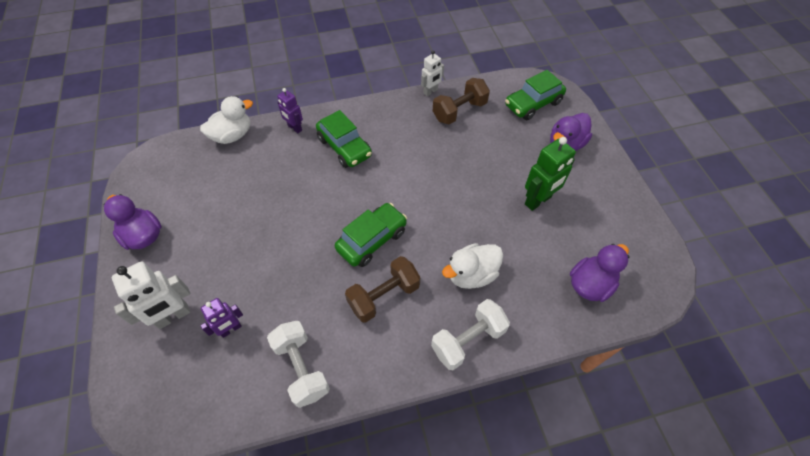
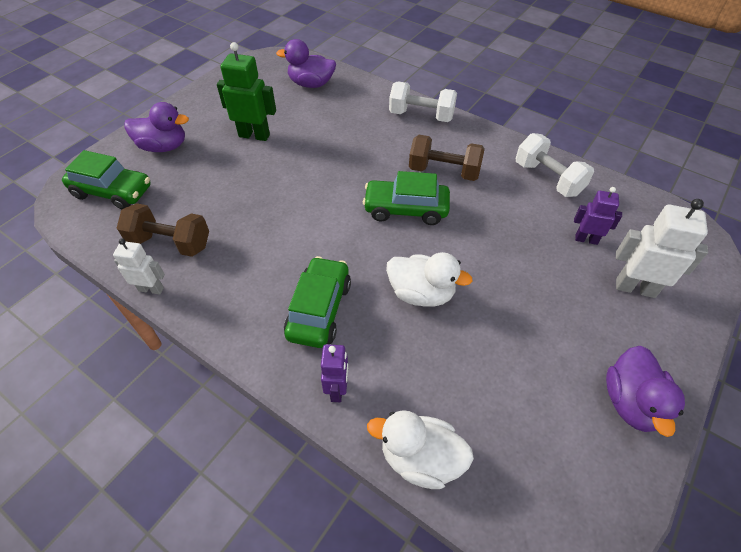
camera: 130 degrees left, 5 degrees down
(301, 368) = (548, 179): white dumbbell -> white dumbbell turned 60 degrees counterclockwise
(471, 274) = (369, 137): white duck -> white duck (421, 293)

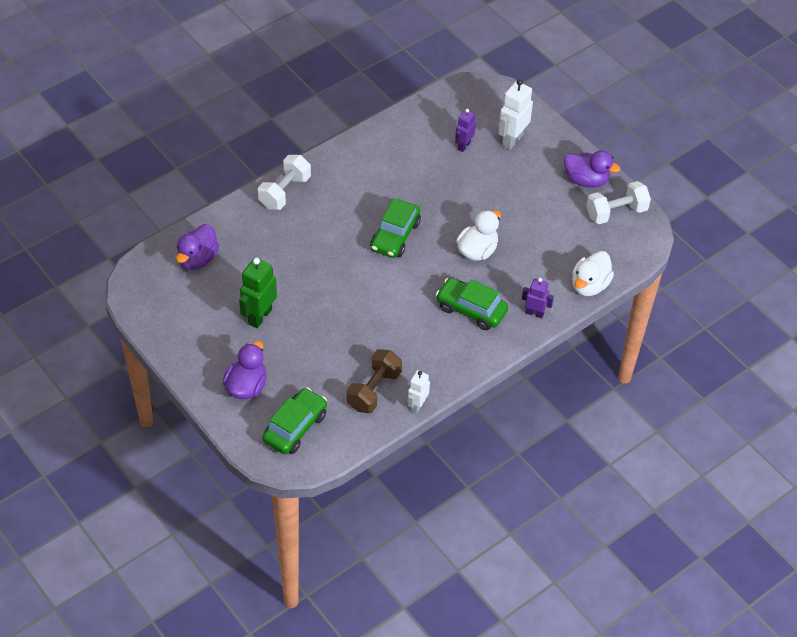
camera: 75 degrees left, 0 degrees up
(444, 171) = (362, 200): brown dumbbell -> none
(548, 179) = (397, 141): white dumbbell -> white dumbbell (616, 212)

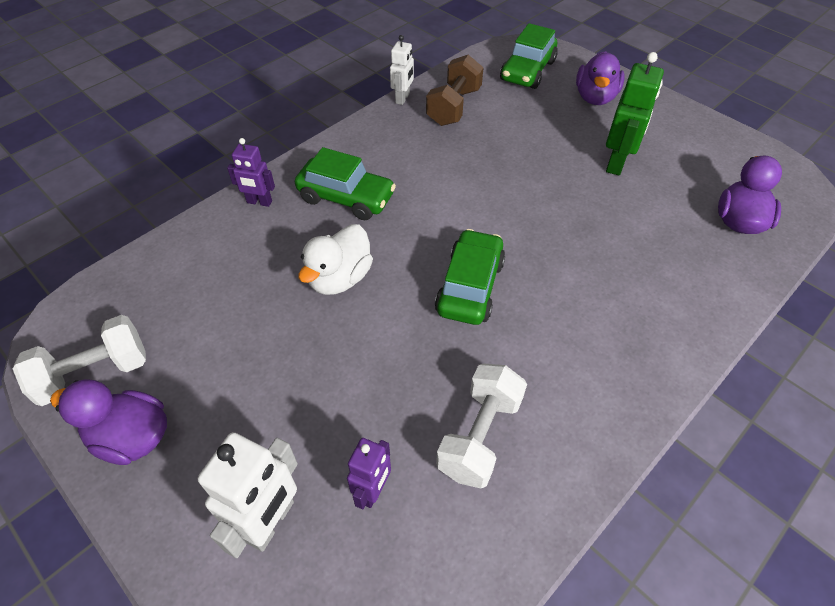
camera: 175 degrees right, 0 degrees up
(285, 192) = (672, 341): white dumbbell -> white dumbbell (479, 436)
(589, 285) = (173, 246): white duck -> none

